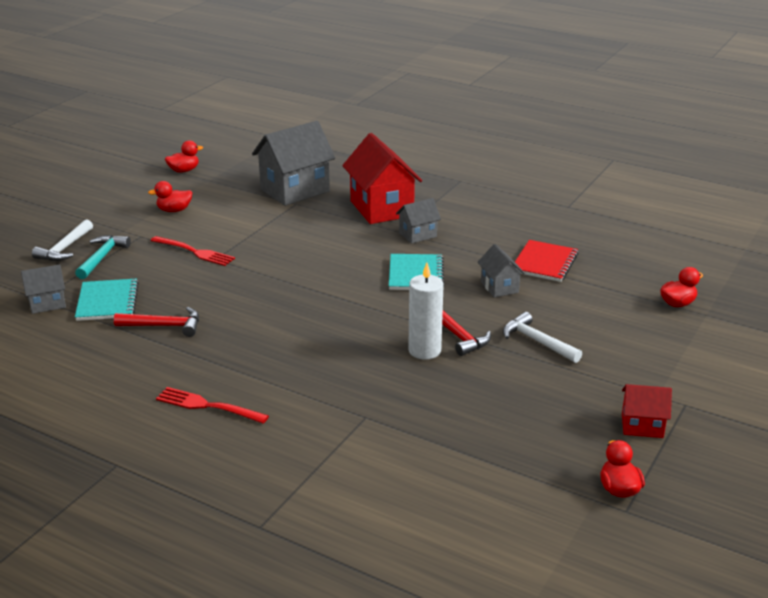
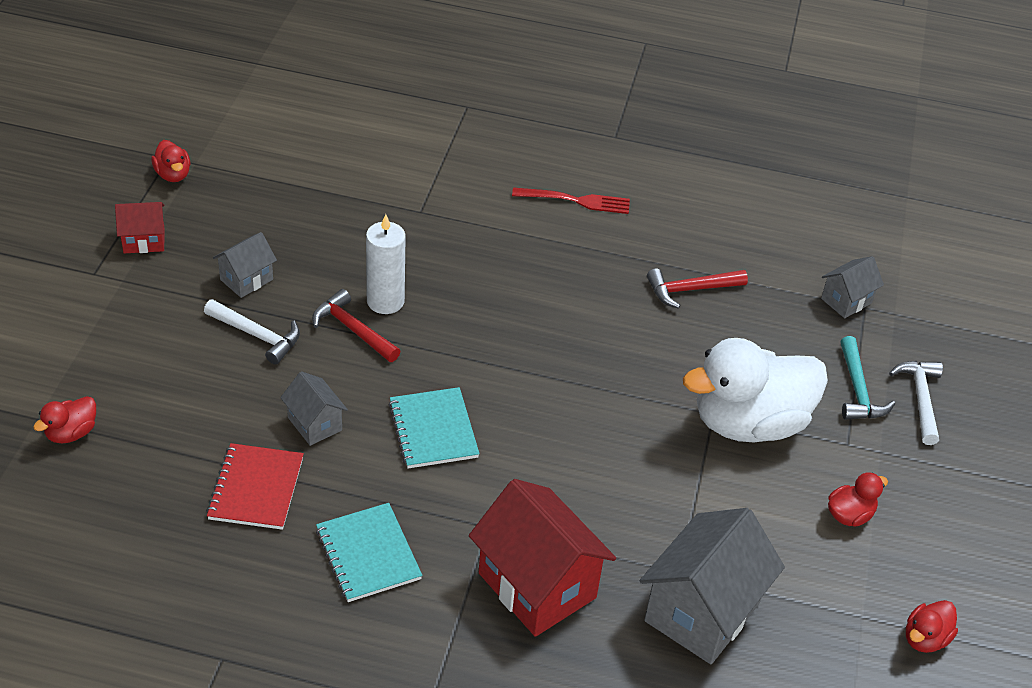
camera: 160 degrees right, 15 degrees up
(107, 302) = (782, 315): turquoise notebook -> turquoise notebook (368, 554)
(195, 252) = (749, 423): red fork -> white duck
(418, 235) = (457, 522): grey house -> grey house (246, 279)

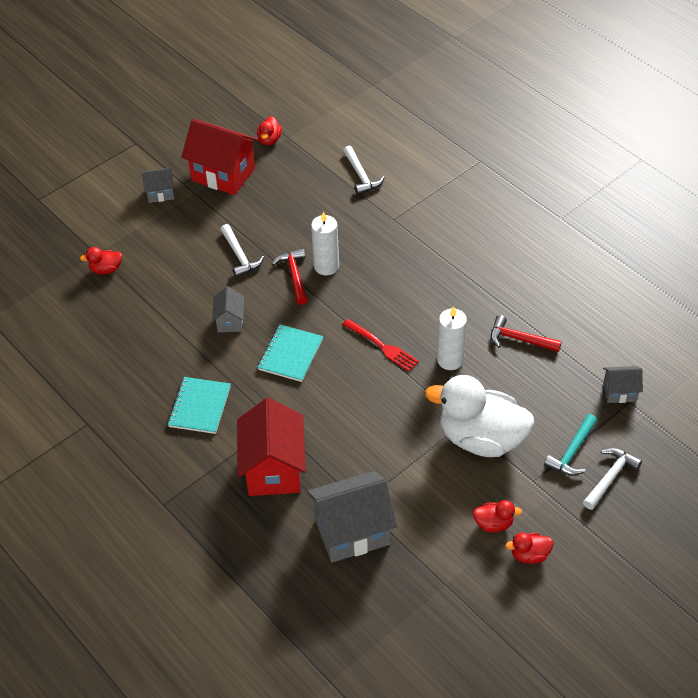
camera: 40 degrees right, 5 degrees up
(144, 241) = (223, 174): red house -> red house, size x1.96
(246, 279) = (260, 220): grey house -> grey house (160, 193)
(256, 488) = (172, 343): red notebook -> none
(336, 175) = (361, 176): none -> white hammer
(576, 201) = (496, 251): red fork -> red fork (382, 346)
(634, 348) = (450, 360): none -> white candle
(925, 638) = (472, 618): red duck -> red duck (529, 555)

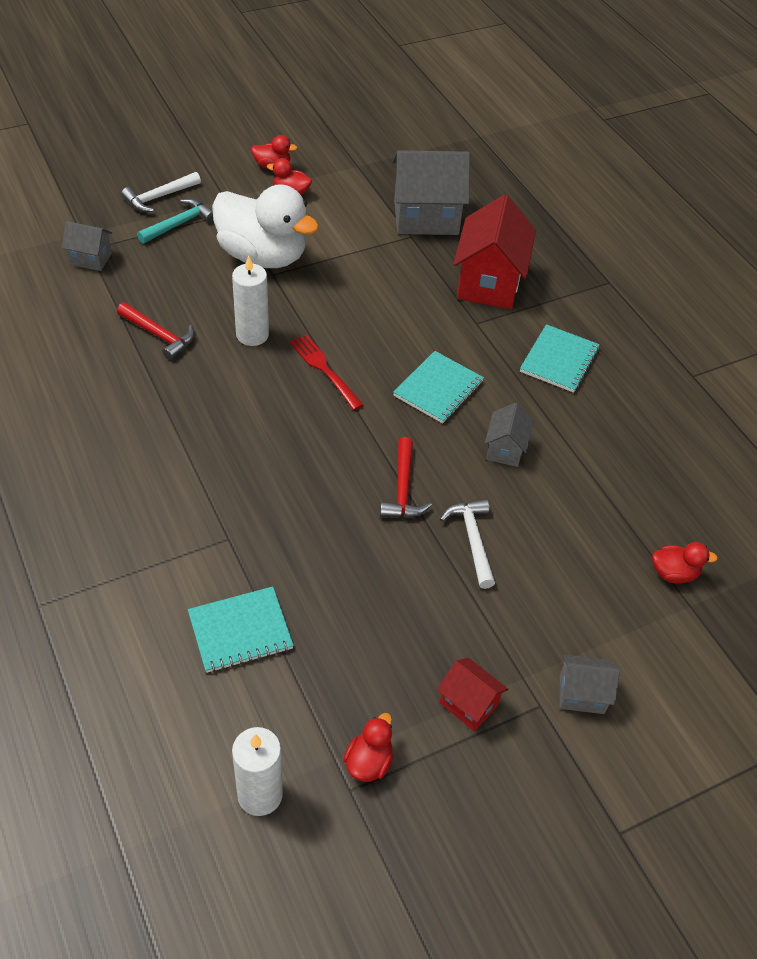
camera: 170 degrees left, 0 degrees up
(223, 174) = (468, 704): red house -> red house, size x0.51
(326, 266) = (354, 490): white candle -> white candle (260, 795)
(361, 176) = (240, 631): white hammer -> turquoise notebook

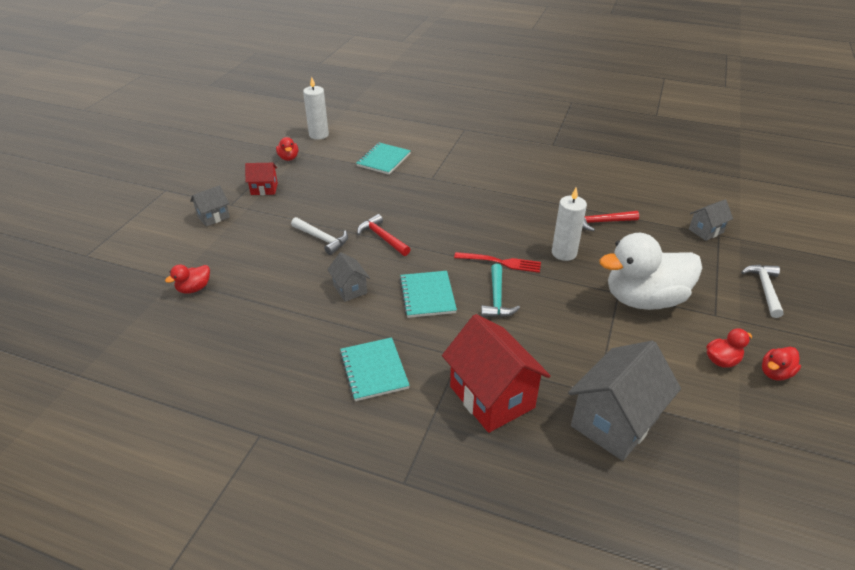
camera: 140 degrees right, 10 degrees down
(179, 224) = (719, 282): turquoise hammer -> turquoise hammer (497, 299)

